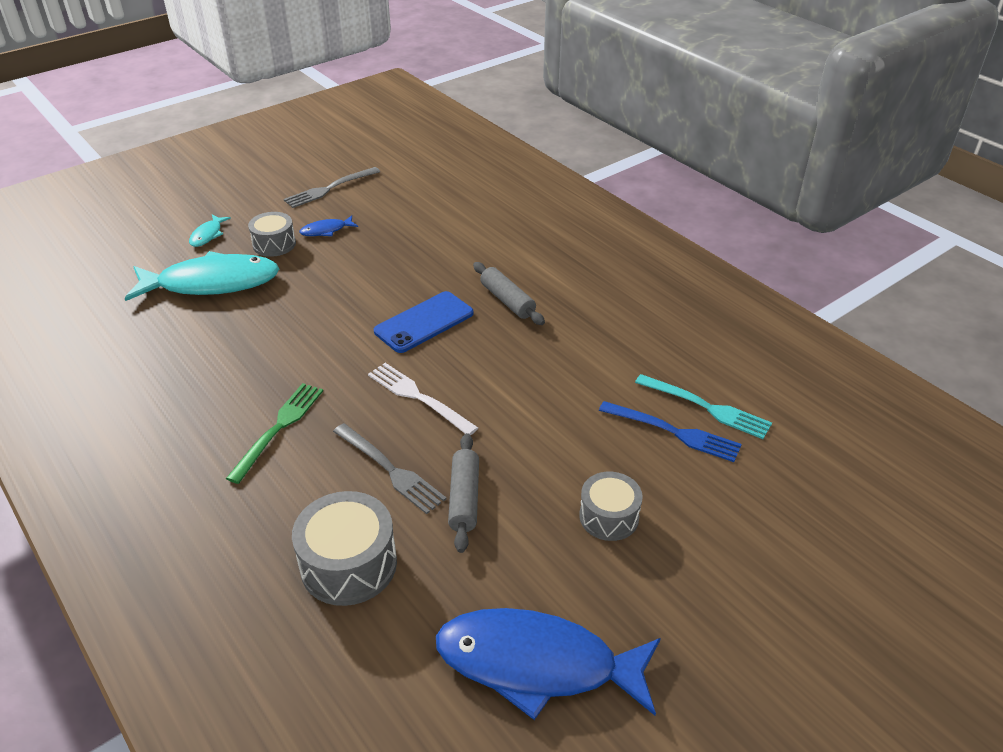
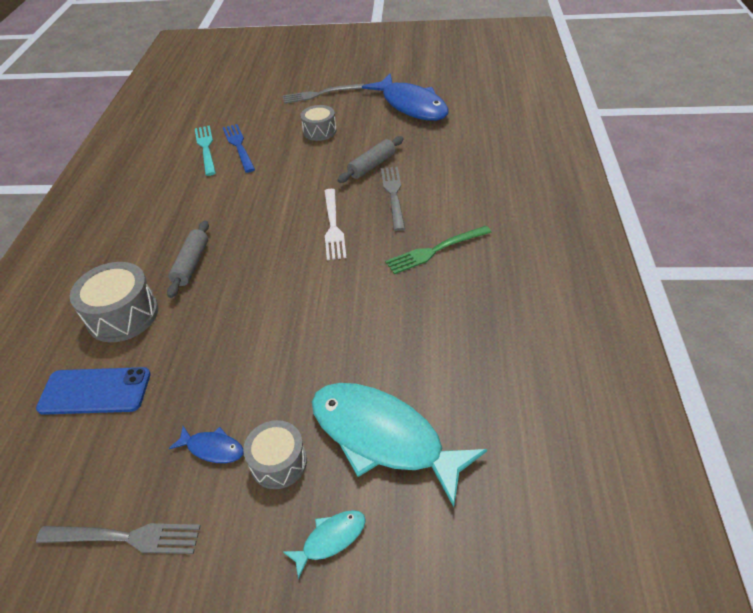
camera: 135 degrees left, 5 degrees up
(348, 564) = (455, 165): grey drum -> grey drum (123, 315)
(424, 322) = (264, 278): blue phone -> blue phone (95, 391)
(720, 597) = (320, 94): none -> grey fork

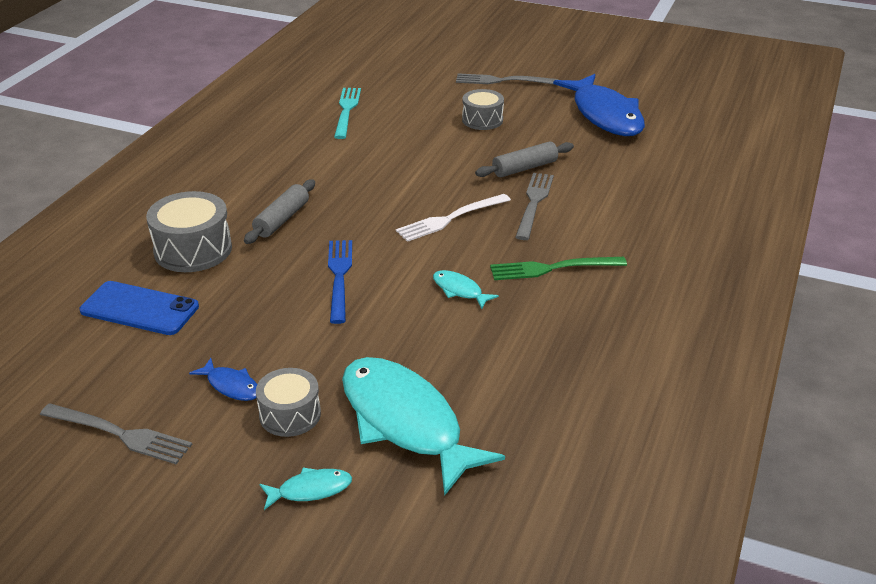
camera: 15 degrees right, 10 degrees down
(238, 146) = (383, 116): blue fork -> blue fork (339, 276)
(333, 226) = (450, 219): white fork -> white fork turned 45 degrees clockwise
(371, 292) = (459, 290): none -> turquoise fish

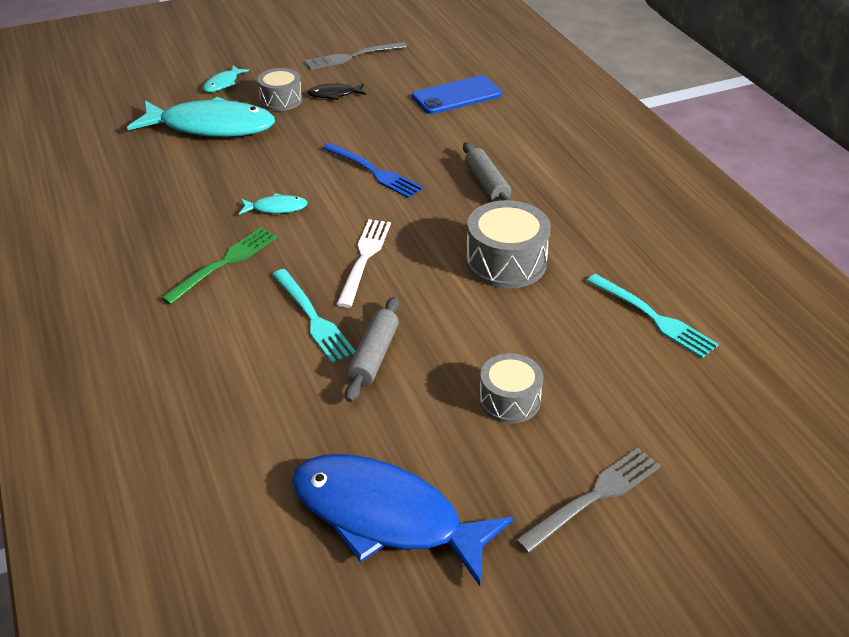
camera: 135 degrees right, 5 degrees up
(193, 249) = (500, 135): grey drum -> grey drum (506, 262)
(231, 386) = (334, 94): blue fish -> black fish
(534, 203) = (313, 318): grey fork -> turquoise fork

